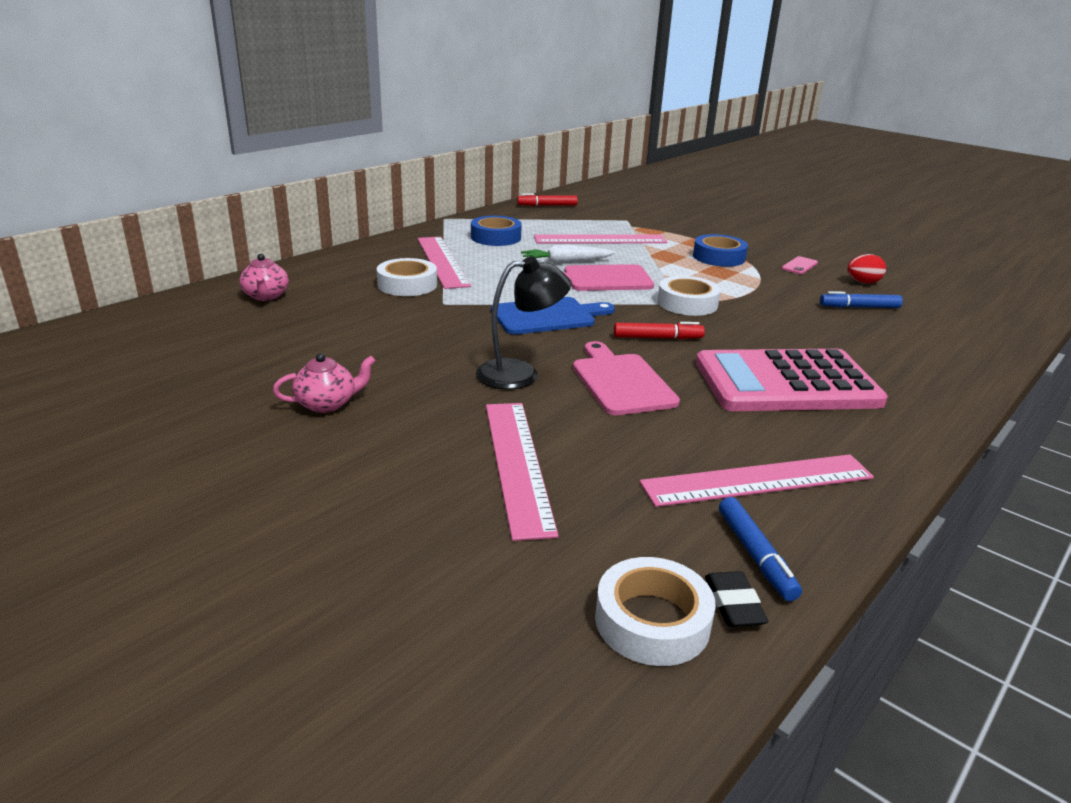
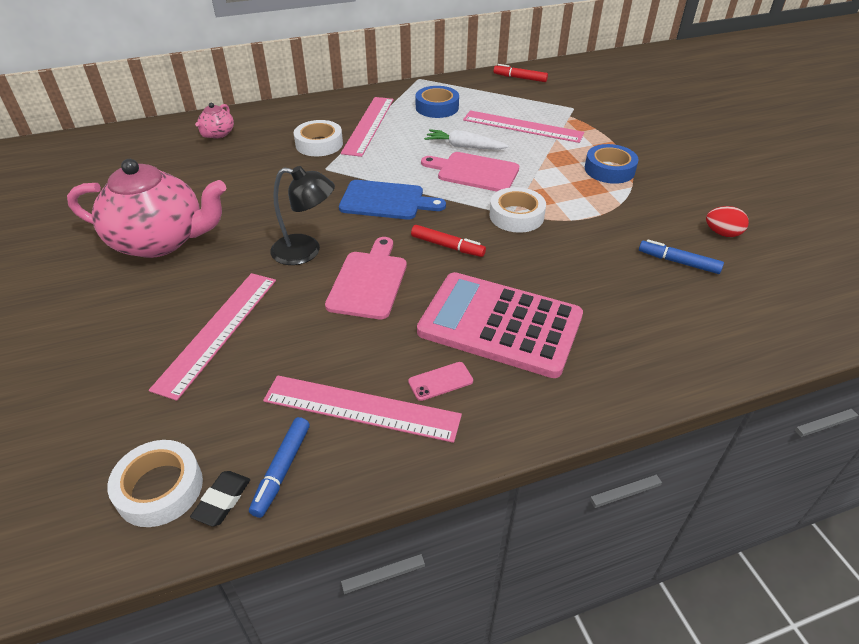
camera: 30 degrees right, 15 degrees up
(327, 404) = (160, 241): pink teapot -> pink teapot, size x2.26
(799, 266) = (679, 197): pink phone -> pink phone (440, 381)

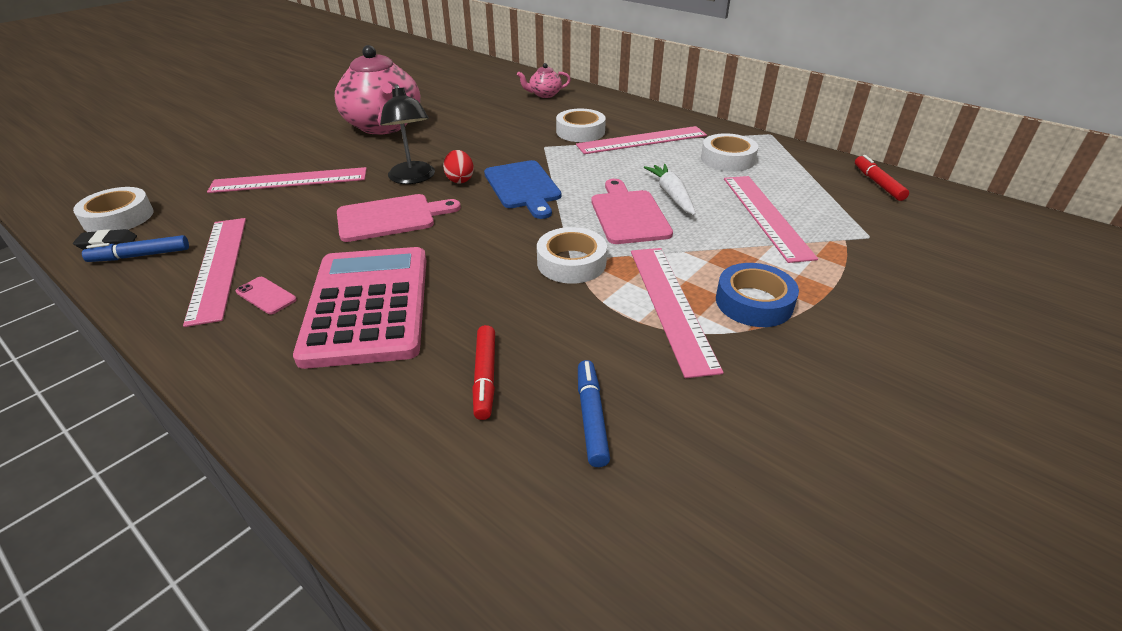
camera: 60 degrees right, 5 degrees down
(437, 107) = (727, 159): blue tape -> white tape
(447, 246) = (477, 239): red marker -> red marker (485, 377)
(593, 197) = (671, 305): none -> pink ruler
(722, 233) = (712, 451): red egg -> red egg (460, 180)

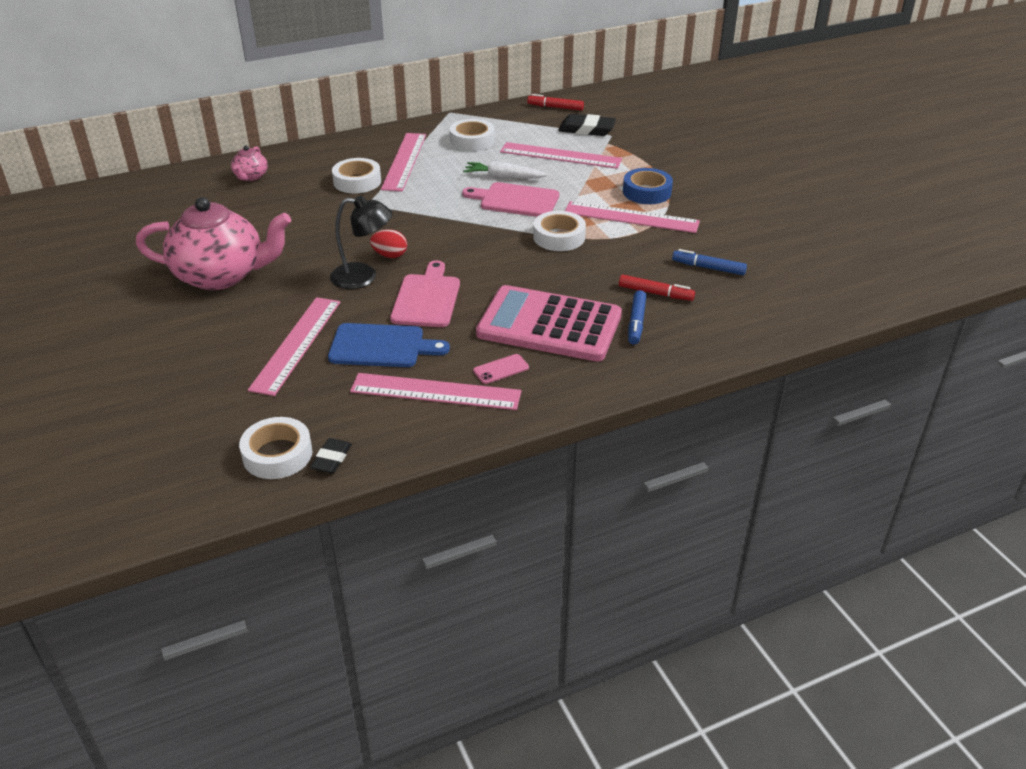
camera: 65 degrees left, 0 degrees up
(140, 255) = (376, 436): blue marker -> blue marker (636, 322)
(523, 187) = (433, 230): blue cutting board -> blue cutting board (381, 346)
(857, 216) = (587, 129): none -> black eraser

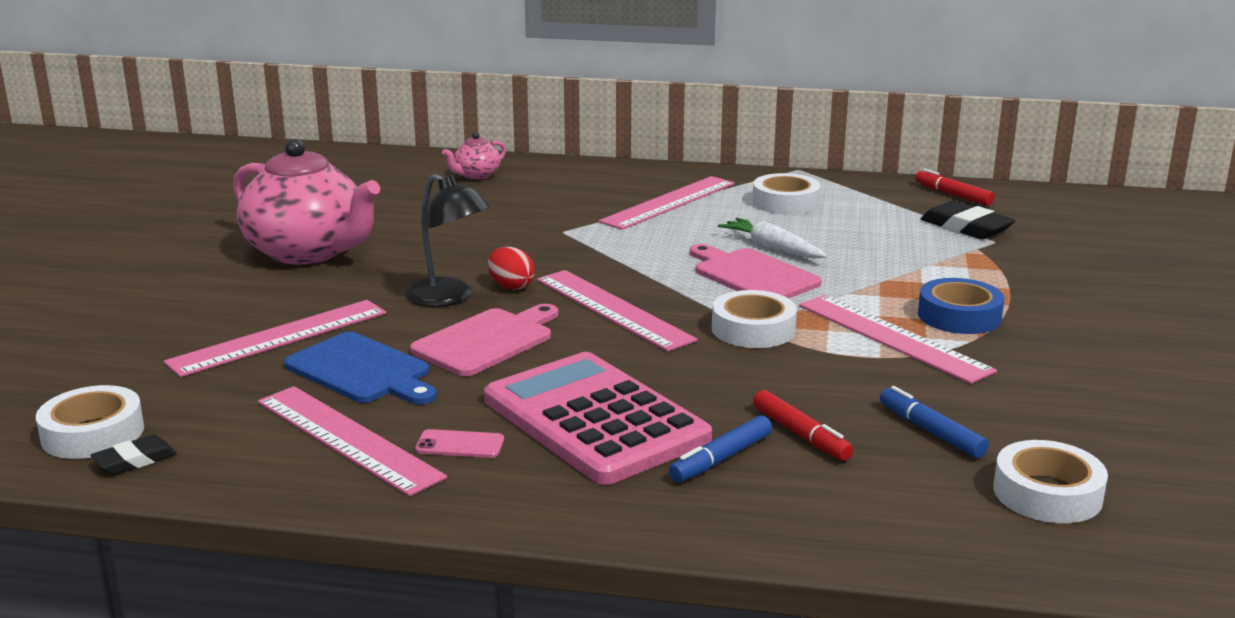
camera: 35 degrees right, 15 degrees down
(357, 181) = (584, 207): white tape -> white tape (1047, 493)
(560, 156) = (885, 245): pink ruler -> pink ruler (612, 309)

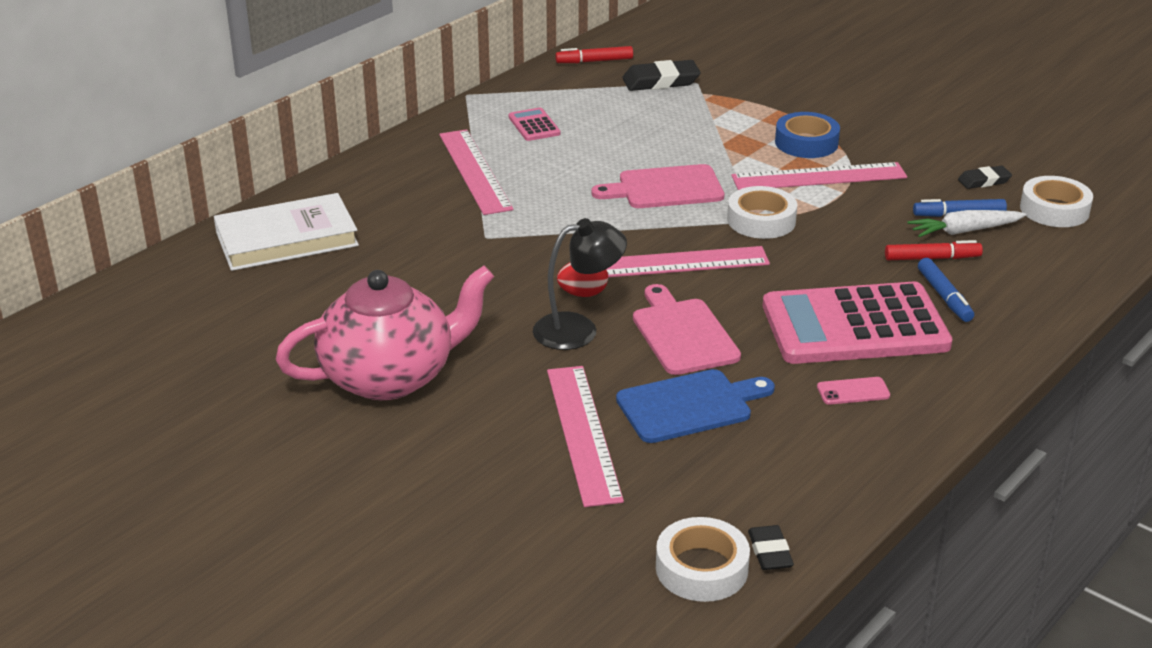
camera: 60 degrees left, 10 degrees up
(347, 439) = (807, 439): pink ruler -> none
(460, 445) = (853, 391): pink phone -> pink phone turned 45 degrees clockwise
(476, 175) = (286, 239): pink teapot -> white book
(772, 248) = (621, 163): white carrot -> white carrot (964, 231)
(785, 202) = (534, 125): white tape -> pink calculator
(1044, 432) = (984, 181): none -> black eraser

